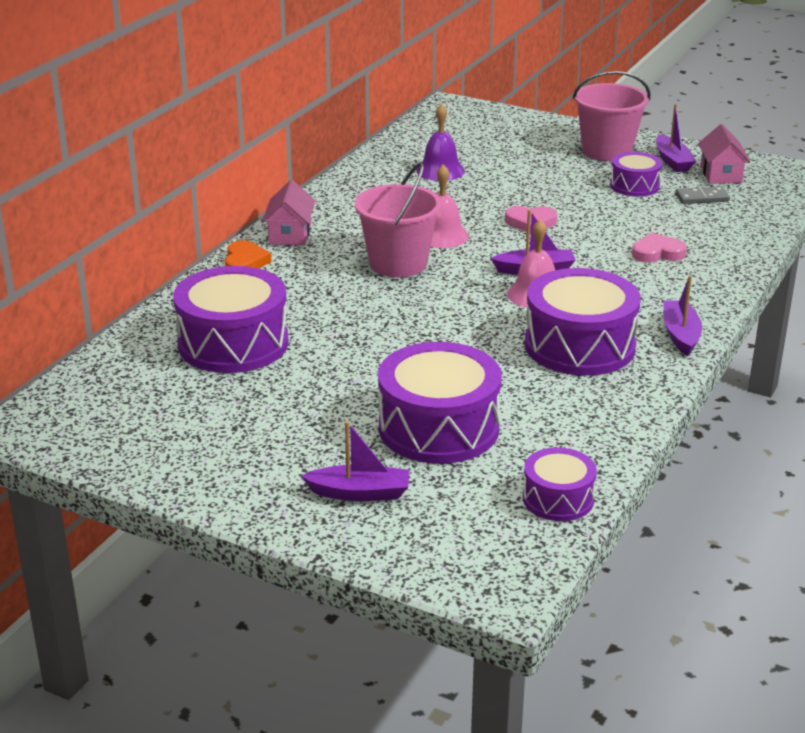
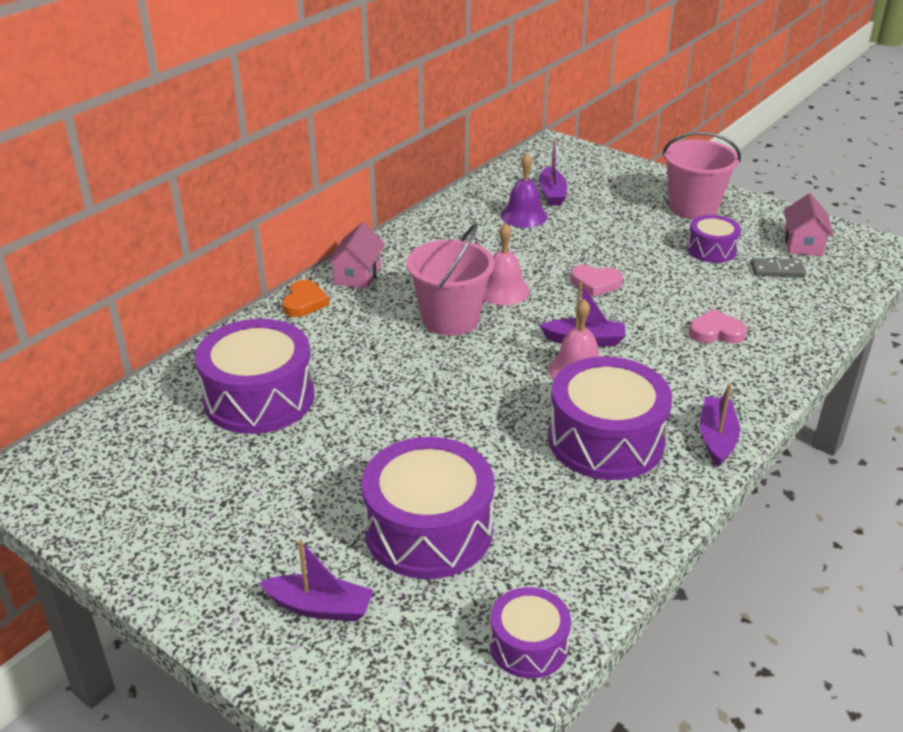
camera: 10 degrees right, 5 degrees up
(672, 161) = (757, 224): purple boat -> purple boat (552, 194)

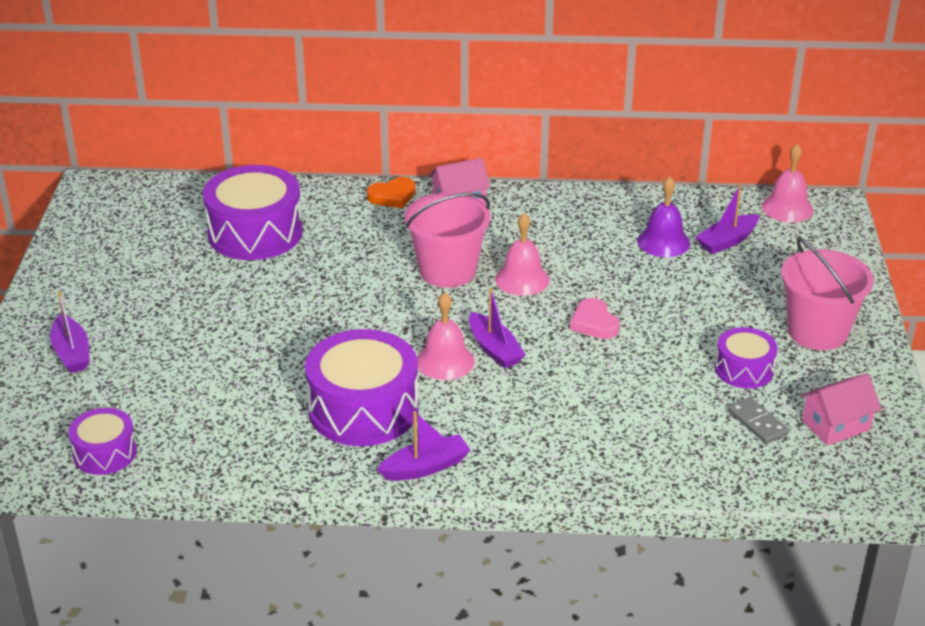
camera: 55 degrees right, 0 degrees up
(428, 530) = (181, 366): purple drum -> none
(538, 158) = (787, 208): none -> pink bell
(716, 332) = (592, 418): pink heart -> none

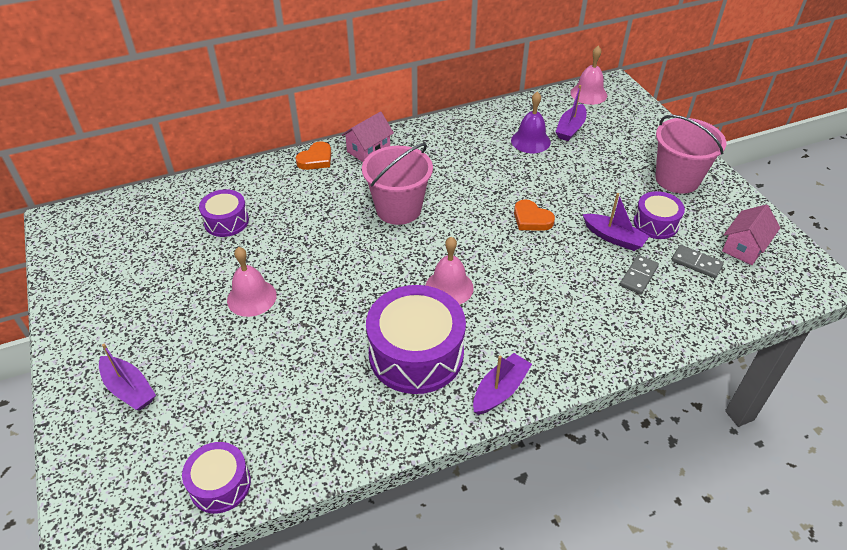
camera: 25 degrees left, 10 degrees up
(255, 233) = (226, 221): purple drum -> purple drum, size x0.55
(494, 349) = (478, 264): purple boat -> purple boat (614, 238)
(522, 279) = (457, 199): pink bell -> pink bell (251, 297)
(594, 323) = (531, 219): pink heart -> orange heart
(673, 414) = (638, 276): none -> grey domino

